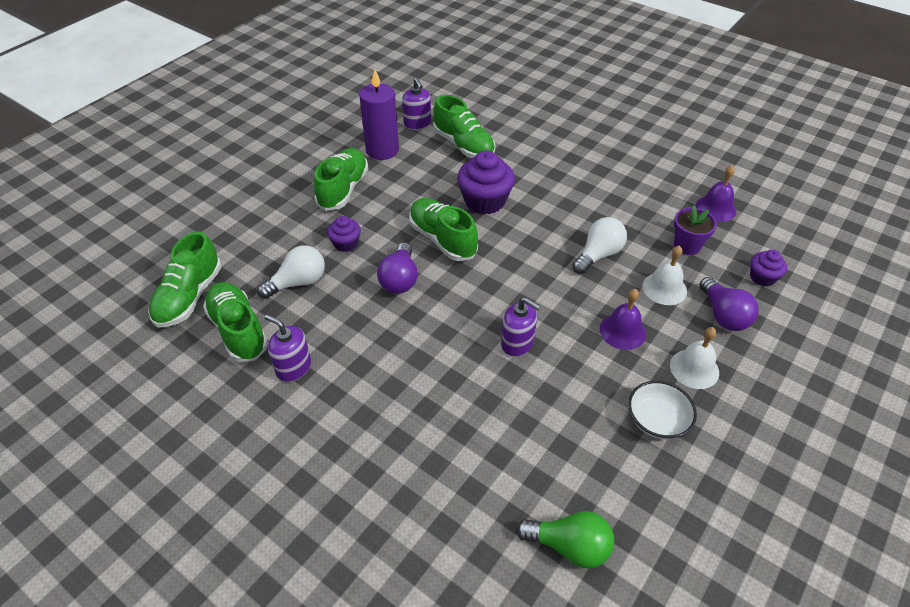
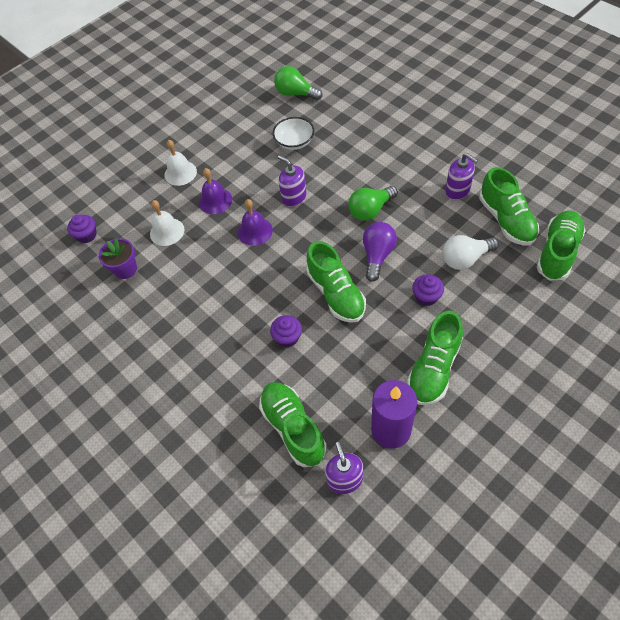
camera: 165 degrees left, 10 degrees up
(411, 332) = (370, 210): none -> green light bulb
(484, 201) = (287, 337): purple cupcake -> purple cupcake, size x0.55
(598, 255) = (204, 266): white light bulb -> none
(657, 420) = (221, 145): white bowl -> white bowl (294, 142)
(716, 208) = (75, 308): purple bell -> purple bell (255, 231)
(723, 315) = (137, 207): purple light bulb -> none

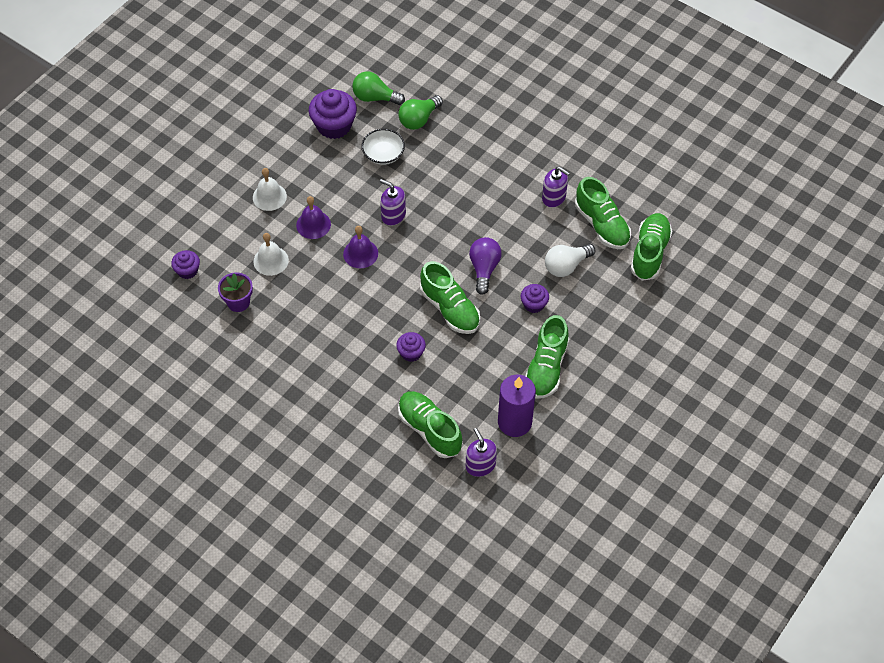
camera: 15 degrees left, 0 degrees up
(253, 115) = (334, 125): none -> purple cupcake
(370, 210) = (471, 224): green light bulb -> green light bulb (419, 119)

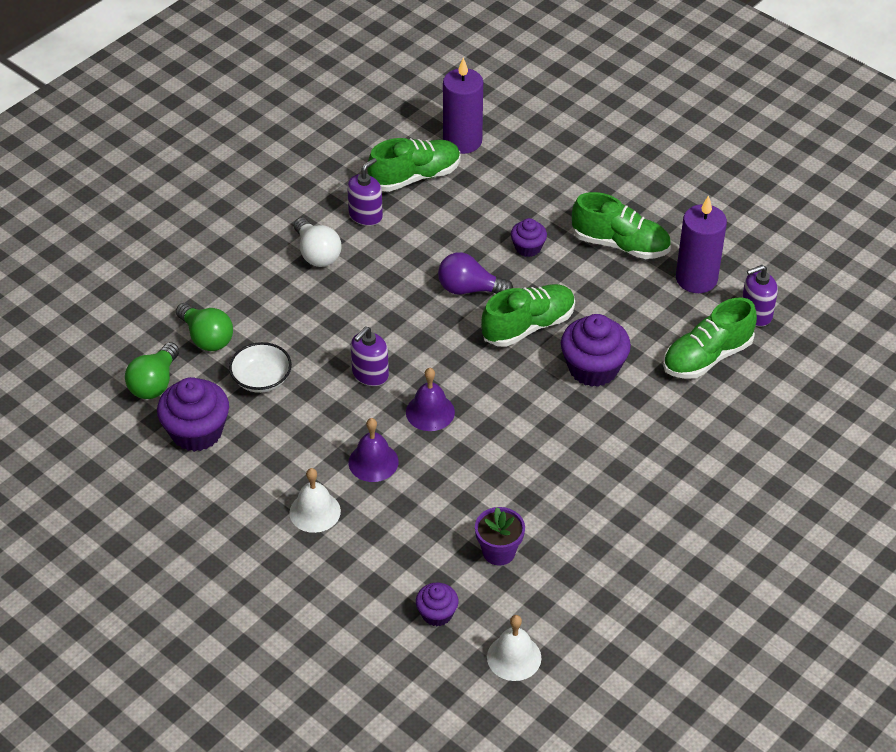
camera: 85 degrees left, 10 degrees down
(271, 260) = (430, 512): white bell -> white bell (514, 657)
(411, 353) = (593, 368): purple cupcake -> purple cupcake, size x1.80
(566, 266) = (473, 214): white light bulb -> white light bulb (317, 254)
(649, 253) = (462, 141): green shoe -> purple candle

